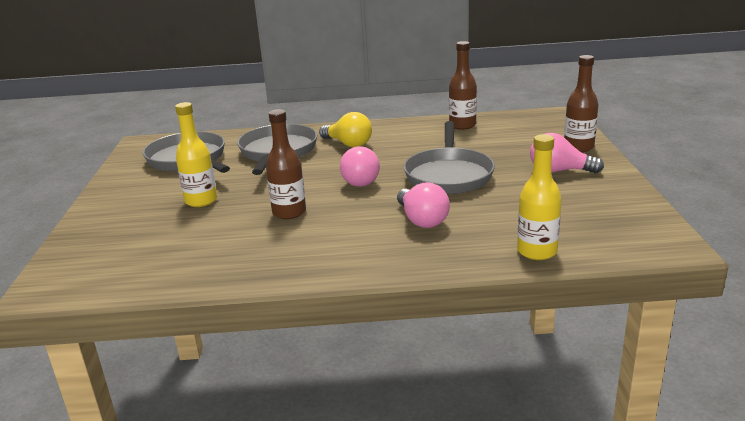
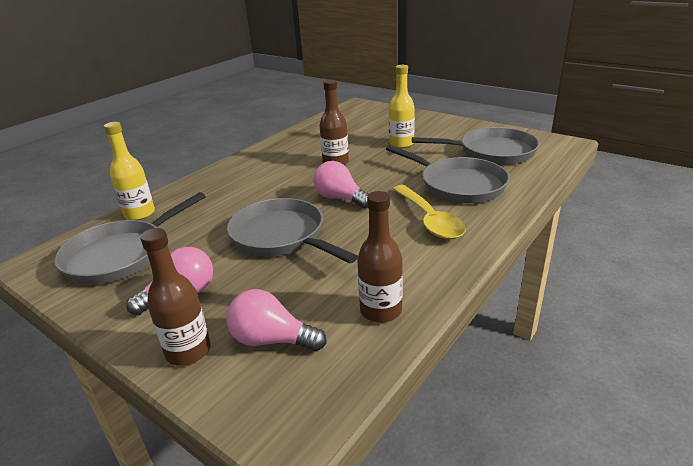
camera: 130 degrees right, 5 degrees up
(348, 144) = (429, 219): yellow light bulb -> yellow spoon
(422, 220) = (243, 196): pink light bulb -> pink light bulb (272, 340)
(584, 216) = (121, 255): none -> grey pan

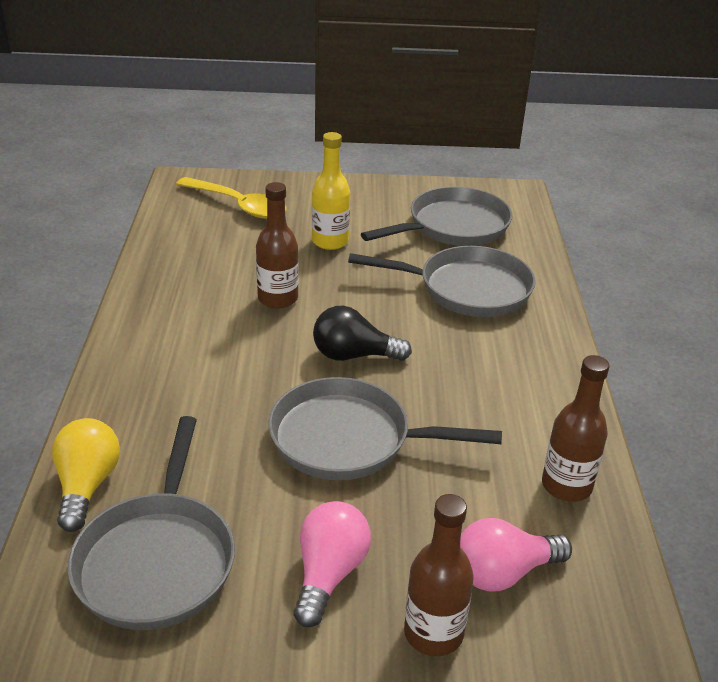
camera: 40 degrees left, 5 degrees up
(139, 214) = (87, 486): yellow bottle -> yellow light bulb
(340, 198) = (354, 355): pink light bulb -> black light bulb
(429, 219) = (489, 350): yellow spoon -> yellow spoon (238, 205)

